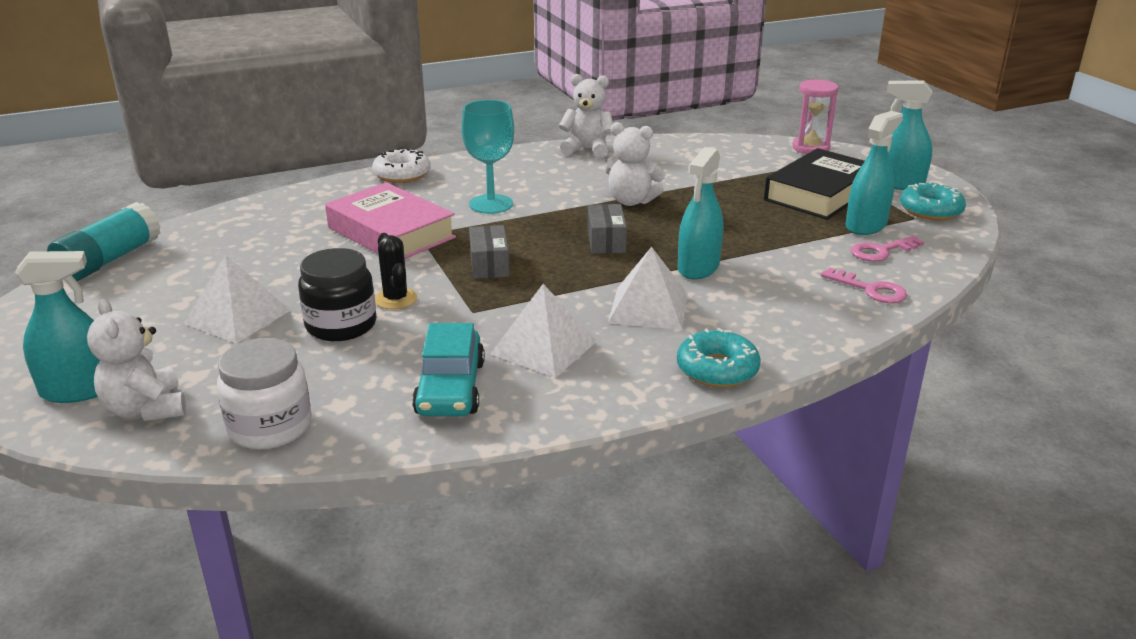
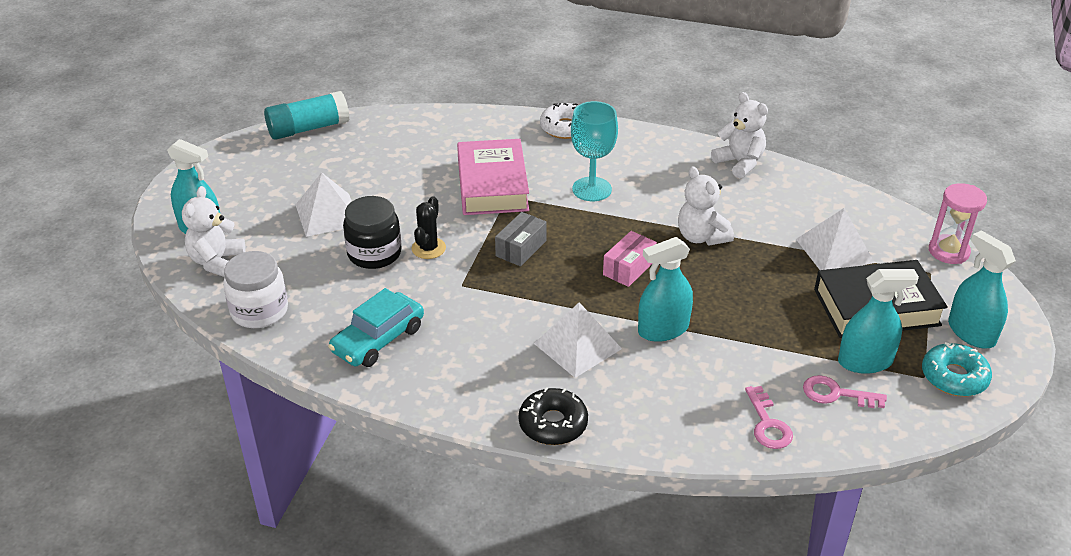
camera: 40 degrees right, 10 degrees up
(543, 347) = (468, 340): white pyramid -> white pyramid (834, 250)
(606, 241) = (629, 268): grey box -> pink box
(717, 369) = (553, 424): turquoise donut -> black donut

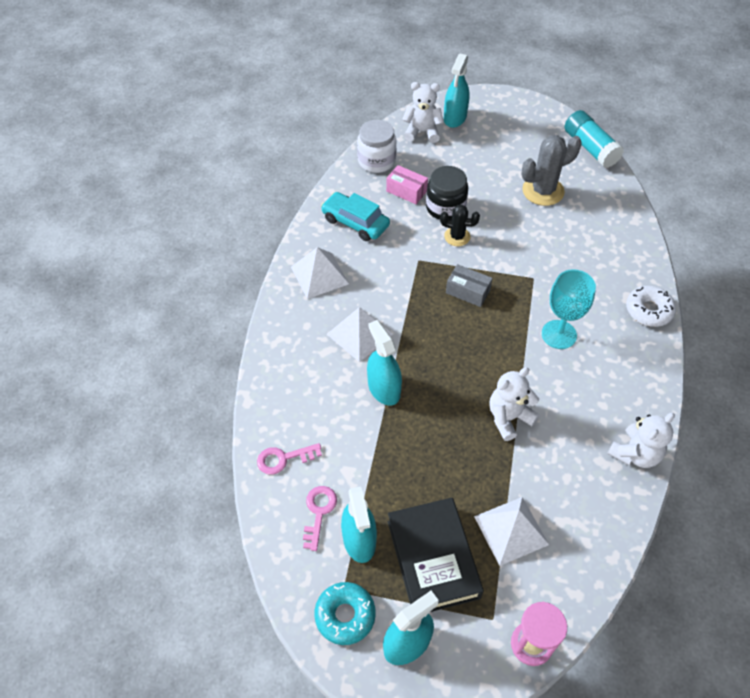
camera: 85 degrees right, 15 degrees up
(327, 214) = (485, 176): white pyramid -> white pyramid (319, 275)
(369, 172) = (543, 191): none -> grey cactus
(492, 185) = (546, 267): pink book -> none
(553, 424) = (280, 324): black donut -> none
(629, 268) = (456, 364): pink box -> pink box (406, 191)

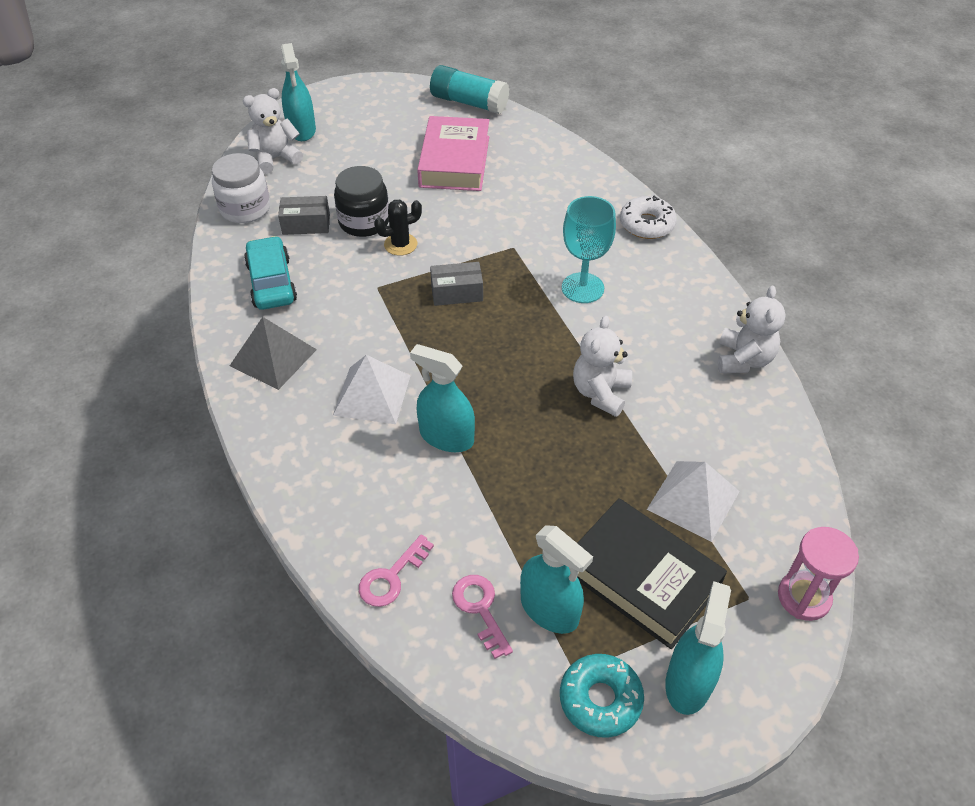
camera: 35 degrees left, 5 degrees down
(319, 275) = (273, 357): white pyramid -> grey pyramid
(355, 222) = (272, 282): turquoise car -> turquoise car turned 75 degrees clockwise
(406, 191) = (306, 224): pink box -> grey box
(543, 191) = (454, 161): grey cactus -> pink book

